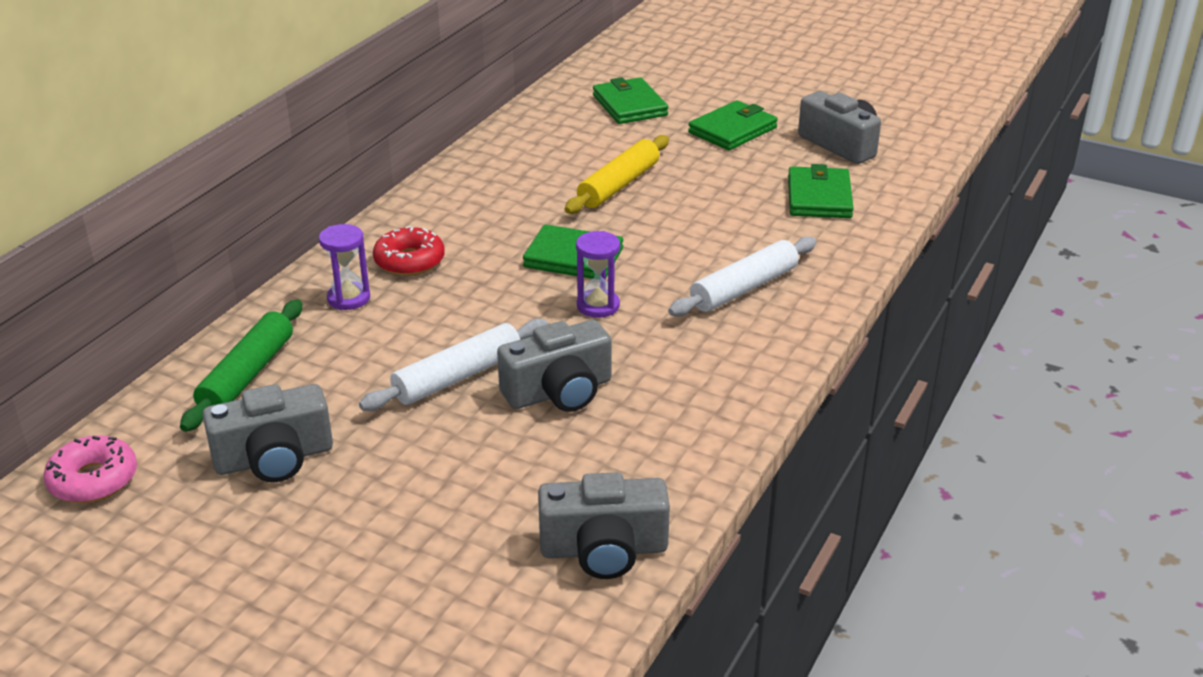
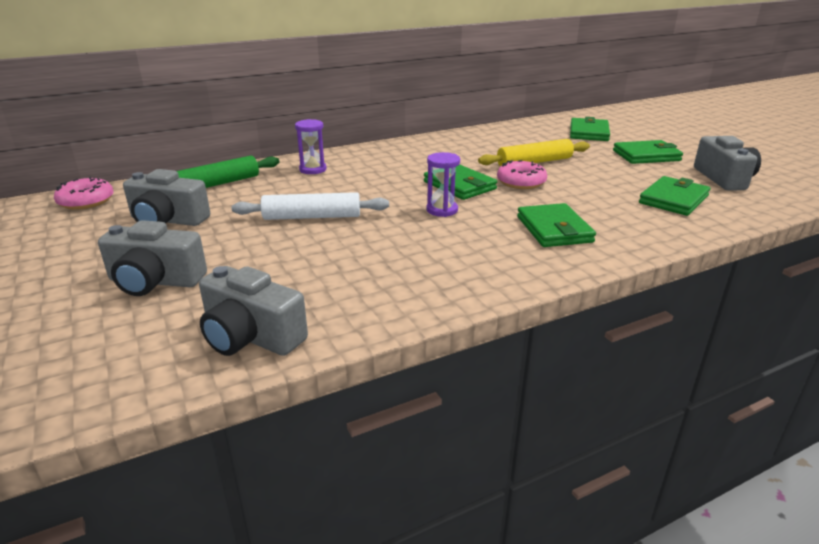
camera: 35 degrees right, 5 degrees down
(409, 261) = (366, 163): red donut -> none
(559, 392) = (356, 242): grey camera -> grey camera (155, 281)
(638, 226) = (521, 182): none -> pink donut
(744, 288) = (554, 229): white rolling pin -> green wallet

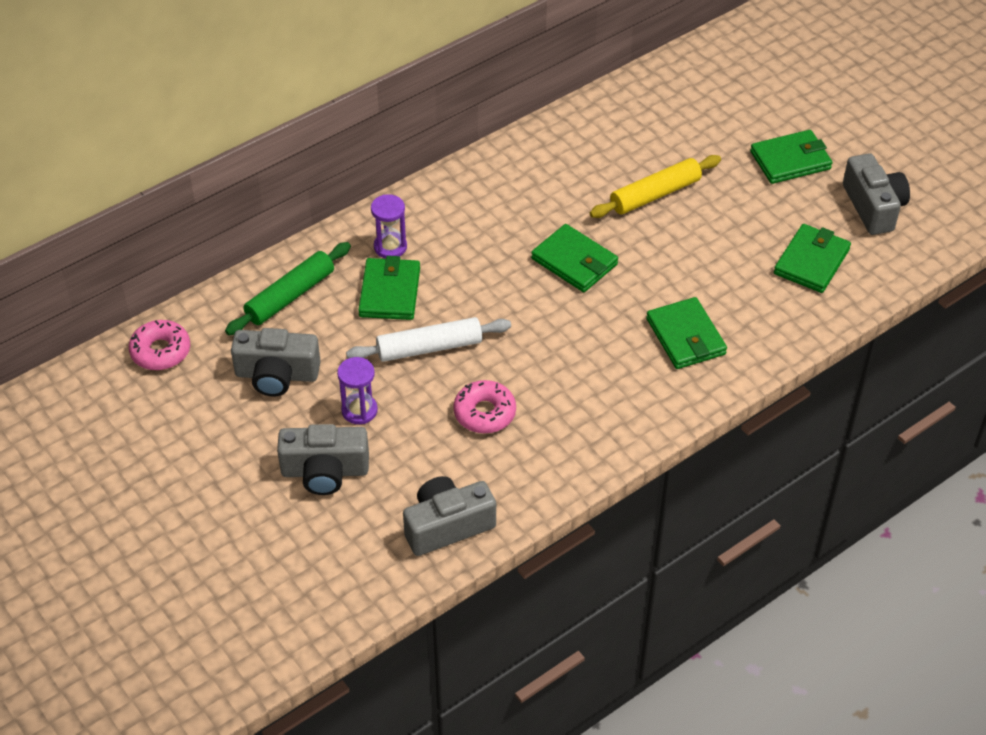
camera: 10 degrees left, 20 degrees up
(251, 336) = (447, 526): grey camera -> grey camera turned 135 degrees clockwise
(442, 210) = (565, 316): purple hourglass -> purple hourglass (359, 410)
(521, 182) = (643, 245): pink donut -> pink donut (484, 413)
(588, 133) = (720, 103): green wallet -> green wallet (389, 292)

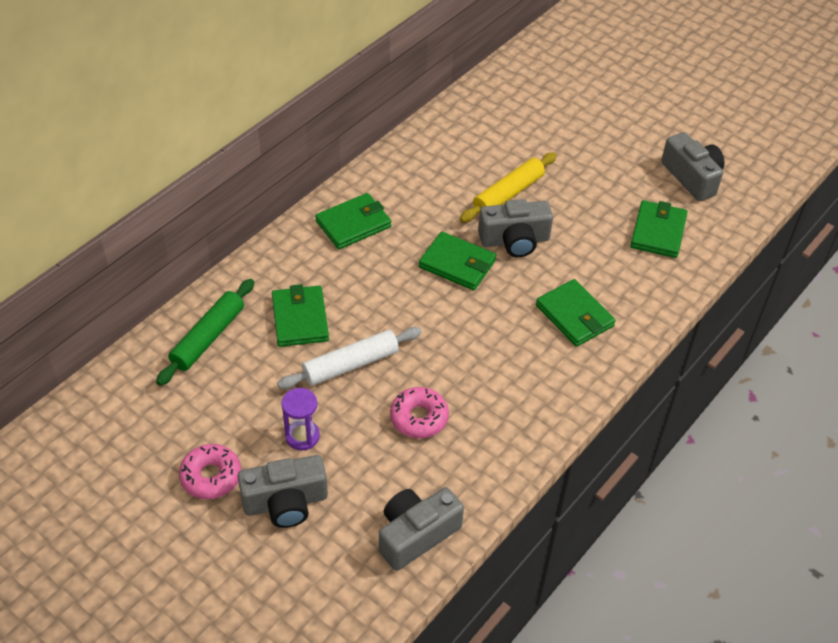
camera: 15 degrees left, 0 degrees up
(160, 351) = (96, 412): pink donut -> pink donut (211, 476)
(277, 375) = (215, 415): grey camera -> grey camera (514, 240)
(390, 247) = (289, 277): purple hourglass -> none
(790, 160) = (611, 148): green wallet -> green wallet (353, 224)

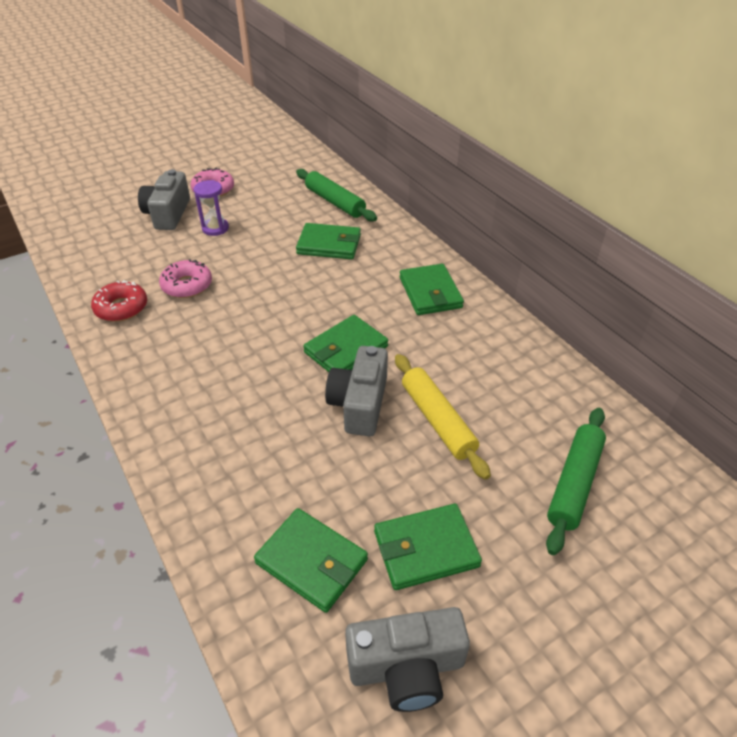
camera: 110 degrees right, 5 degrees down
(351, 364) = (265, 261): white rolling pin -> none
(416, 535) = (90, 262): grey camera -> none
(478, 460) = (121, 308): none -> red donut
(528, 122) = (574, 483): none -> green rolling pin
(574, 315) = (227, 421): green wallet -> green wallet (426, 549)

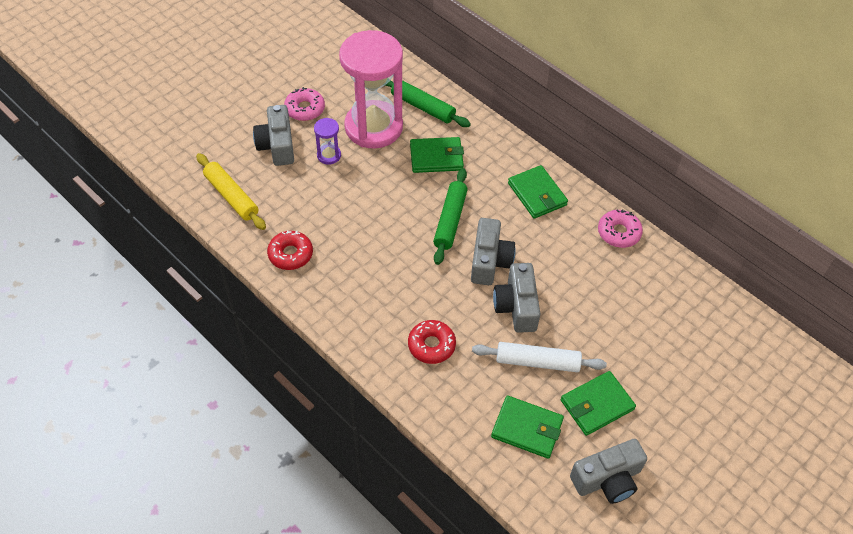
camera: 15 degrees left, 10 degrees up
(187, 285) = (334, 222): pink donut -> pink donut (618, 233)
(231, 429) = (431, 345): none -> red donut
(275, 212) = (373, 127): none -> pink hourglass
(346, 350) = (489, 261): green wallet -> grey camera
(361, 475) = (537, 362): none -> white rolling pin
(437, 420) = (576, 309): yellow rolling pin -> yellow rolling pin (231, 196)
(574, 483) = (680, 339): green rolling pin -> green rolling pin (450, 220)

